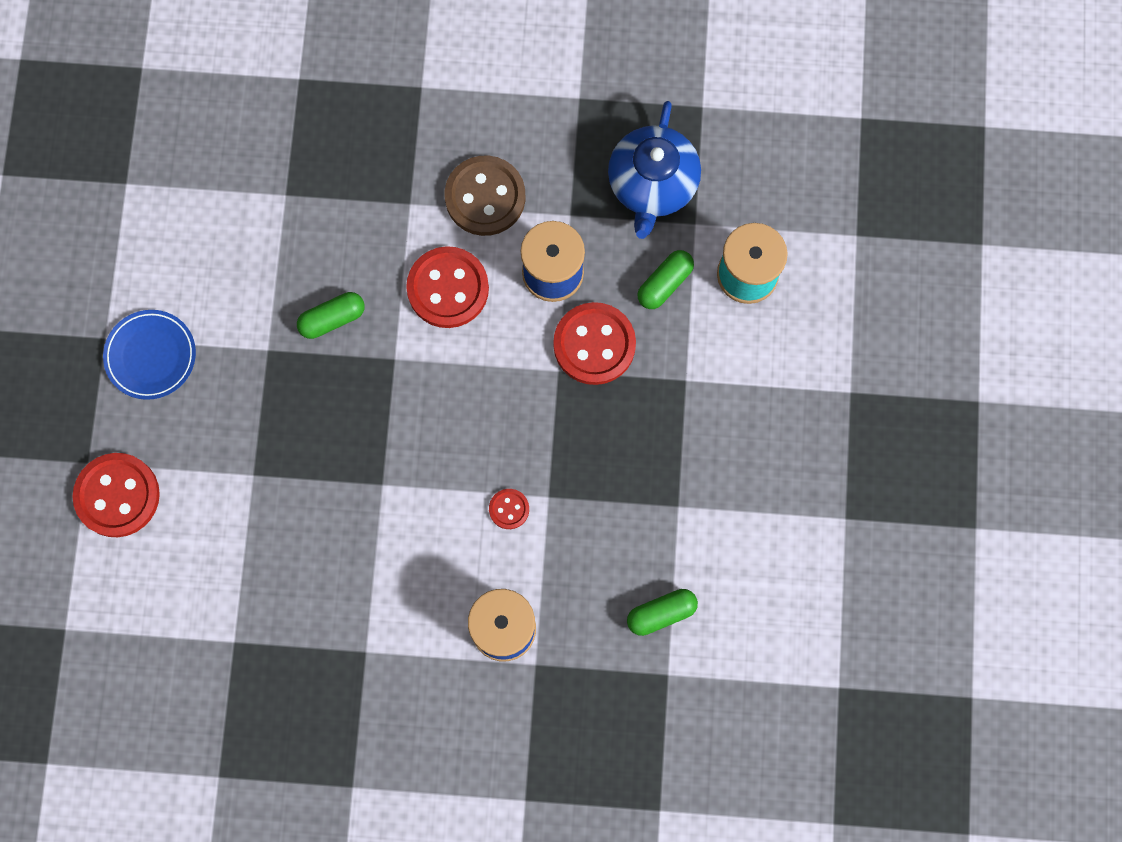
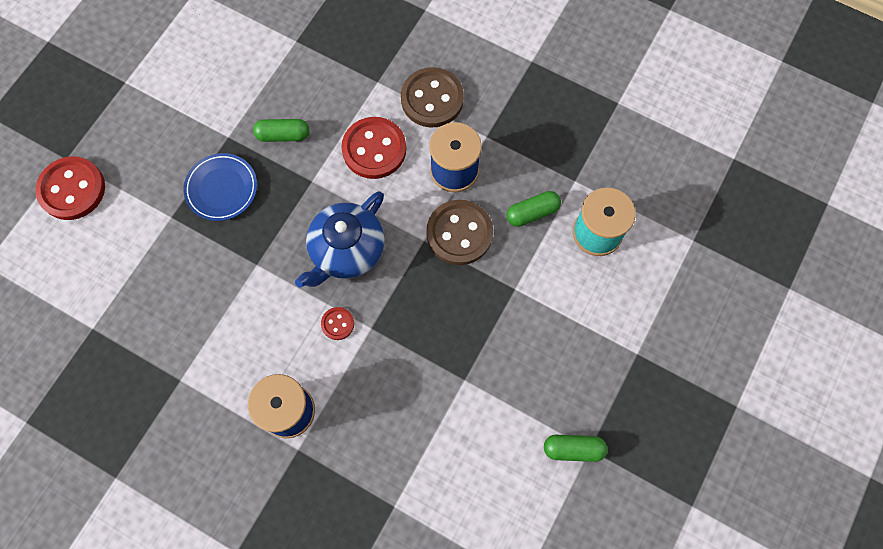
camera: 25 degrees right, 5 degrees down
(151, 356) = (148, 106): blue plate -> blue plate (221, 189)
(594, 344) = (459, 233): red button -> brown button
(652, 184) = (556, 140): blue teapot -> blue teapot (346, 250)
(661, 613) = (412, 456): green capsule -> green capsule (573, 449)

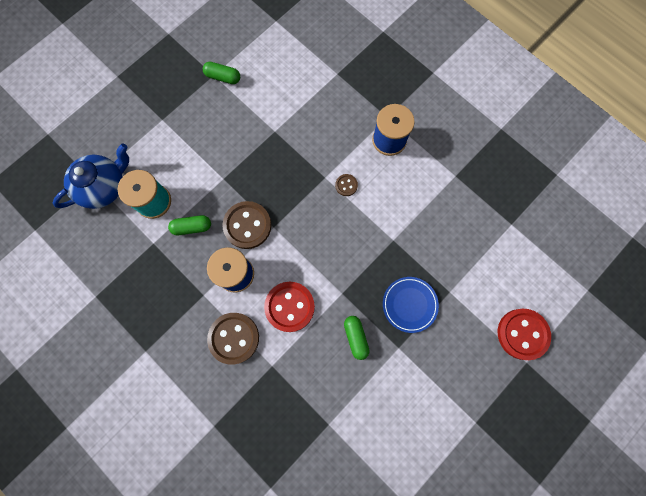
camera: 165 degrees left, 5 degrees up
(283, 135) = (356, 337): green capsule -> green capsule turned 60 degrees clockwise
(337, 324) = (346, 185): red button -> brown button
(346, 250) = (329, 234): blue teapot -> blue teapot (104, 186)

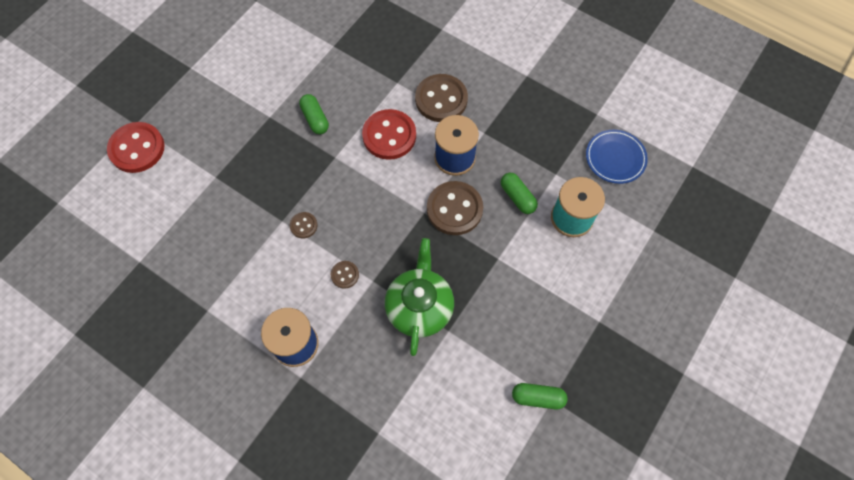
camera: 170 degrees right, 10 degrees down
(104, 186) = (637, 225): blue teapot -> none
(192, 227) = (517, 197): green capsule -> green capsule turned 75 degrees clockwise
(292, 151) = (420, 306): none -> green teapot
(375, 232) = (303, 225): none -> brown button
(409, 304) = (259, 157): blue plate -> blue plate (615, 158)

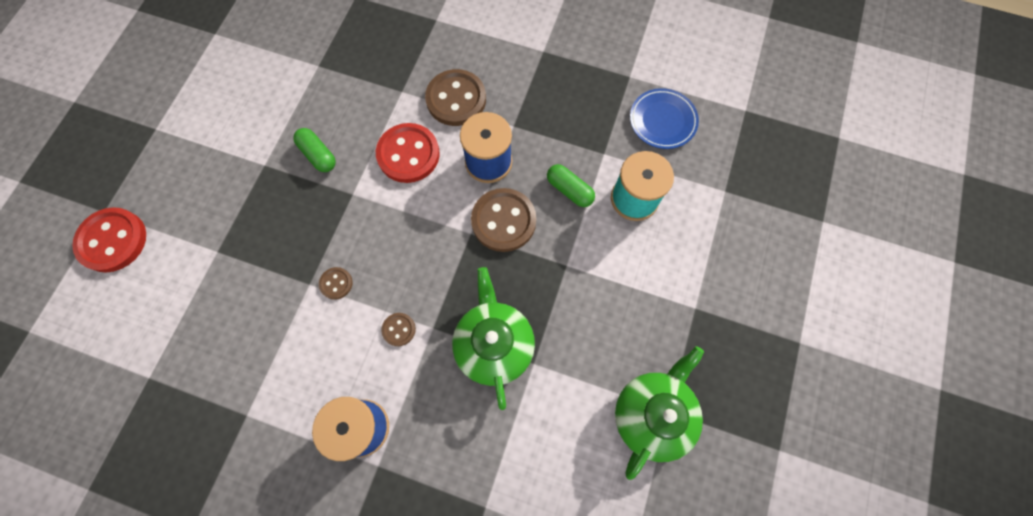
camera: 15 degrees left, 5 degrees up
(538, 397) = (653, 414): green capsule -> green teapot

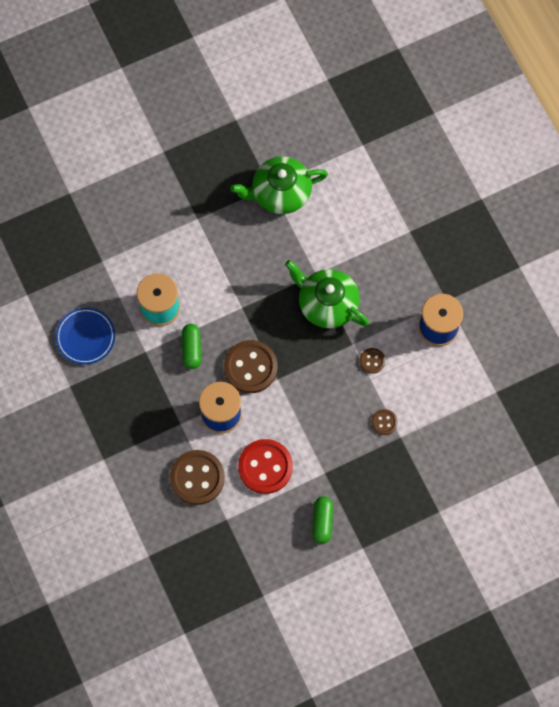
camera: 135 degrees left, 0 degrees up
(113, 241) = (497, 580): red button -> none
(494, 344) = (327, 303): green teapot -> green teapot turned 90 degrees clockwise

